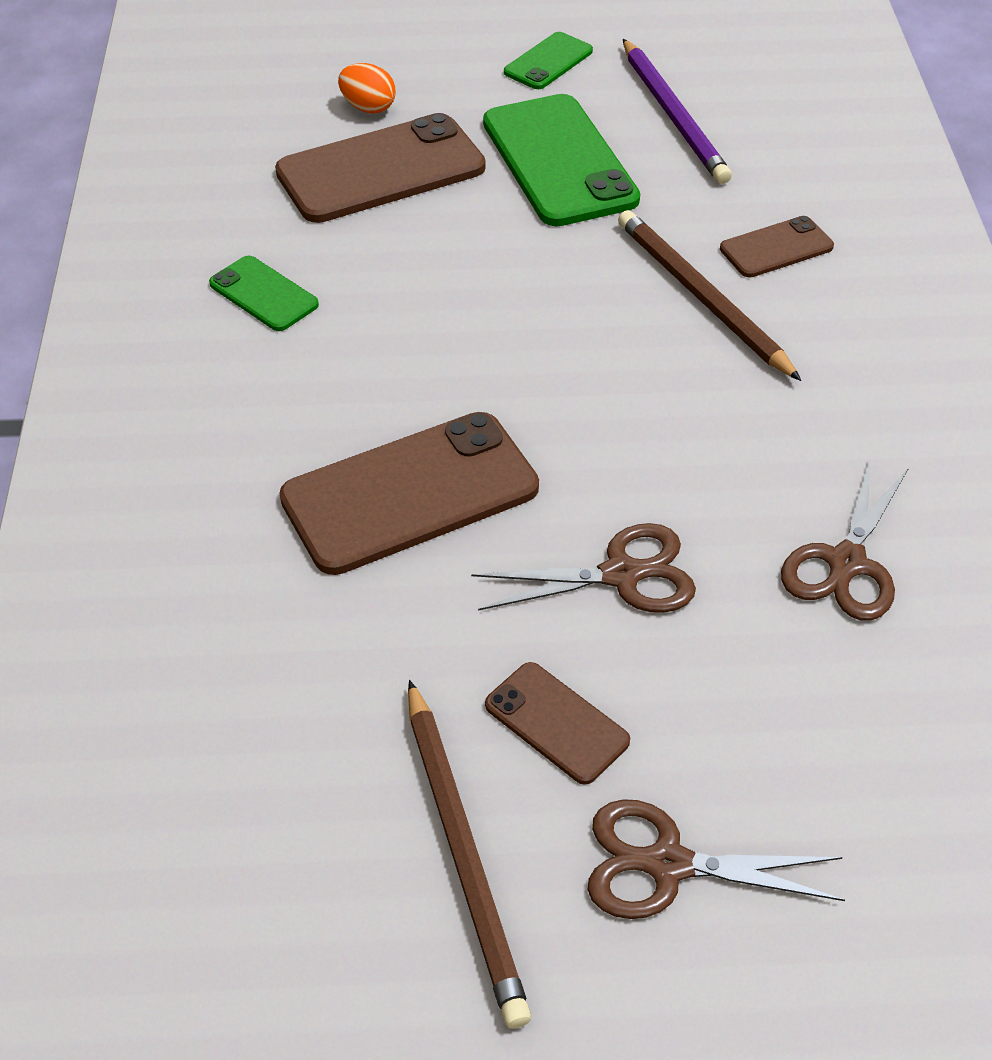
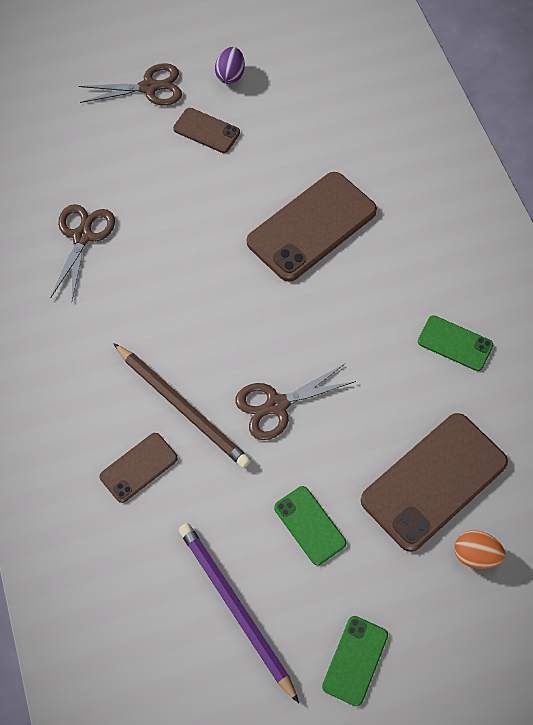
camera: 165 degrees right, 15 degrees up
(463, 851) = (230, 75): brown pencil -> purple egg
(559, 161) = (309, 525): green phone -> green phone, size x0.52
(621, 575) = (193, 205): brown scissors -> brown scissors (277, 405)

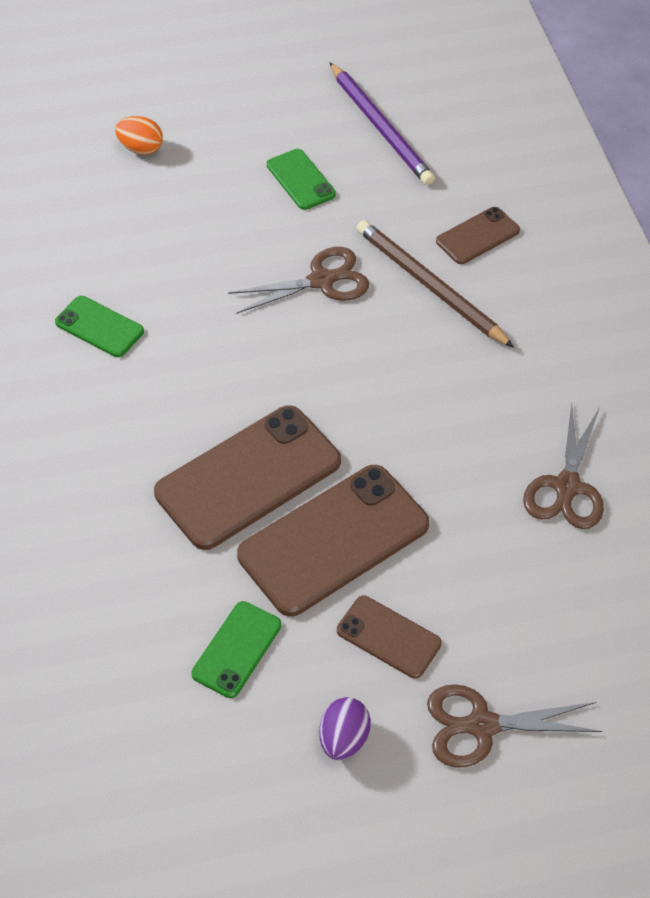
camera: 175 degrees left, 10 degrees down
(355, 660) = (274, 89): green phone -> green phone (237, 649)
(434, 481) = (164, 205): brown phone -> brown phone (333, 540)

